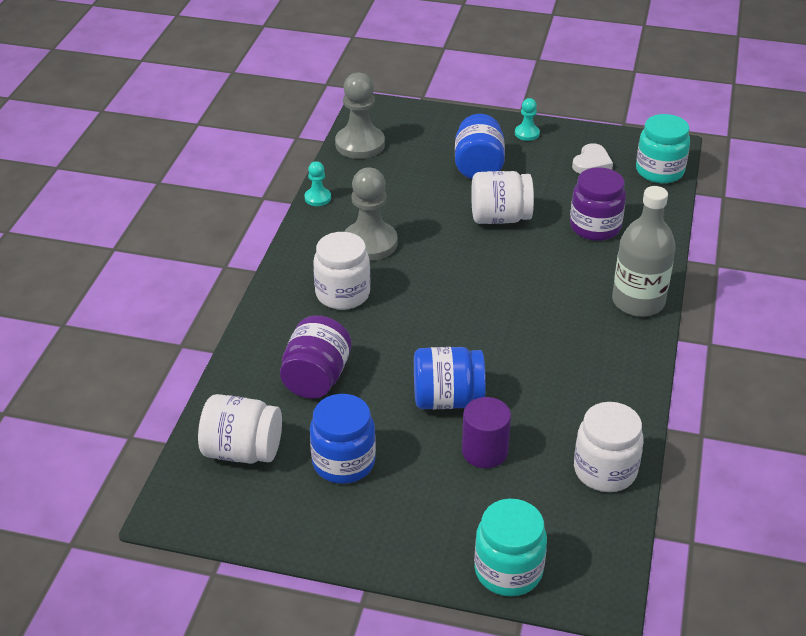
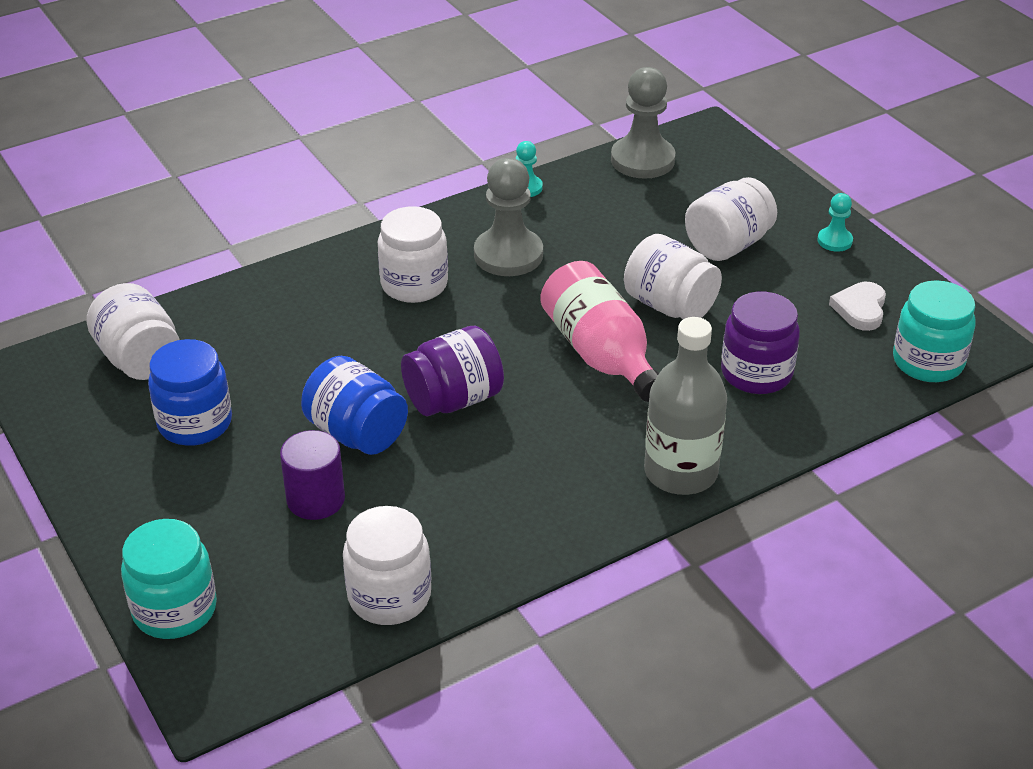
camera: 45 degrees right, 0 degrees up
(316, 378) = (282, 340): purple jar -> purple jar (454, 399)
(478, 167) = (727, 245): blue jar -> white jar
(506, 267) = (600, 354): none -> pink bottle
(591, 163) = (860, 309): white heart -> white heart turned 120 degrees clockwise

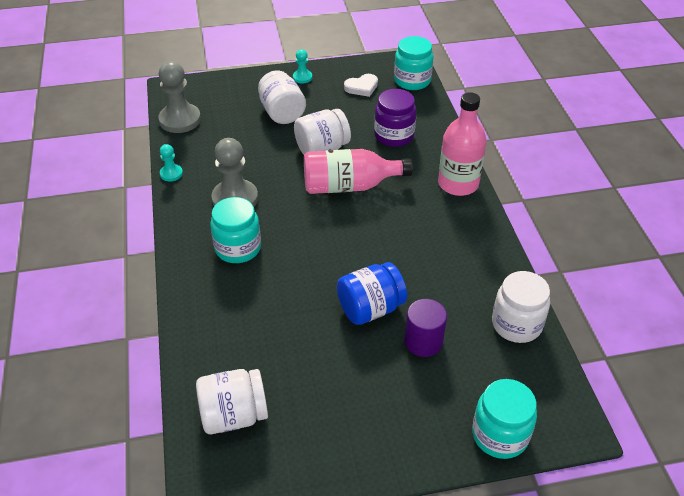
camera: 70 degrees left, 5 degrees up
(195, 423) = (322, 393): blue jar -> none
(414, 284) = (238, 248): white jar -> turquoise jar
(454, 399) = (359, 256): purple jar -> none
(680, 472) = (458, 184): grey bottle -> pink bottle
(860, 309) = (362, 87): white heart -> white heart turned 60 degrees counterclockwise

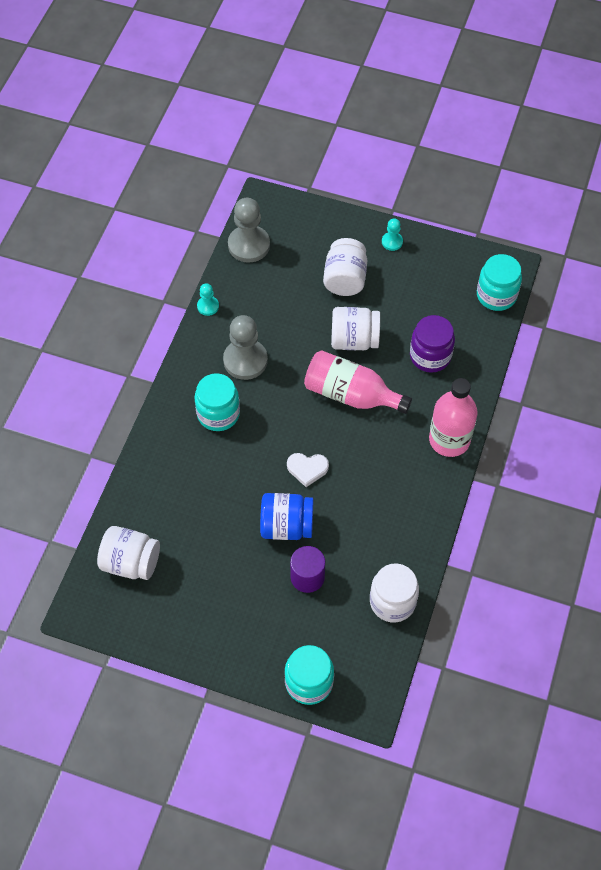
camera: 30 degrees right, 15 degrees up
(362, 87) = (441, 281): white heart -> white heart (307, 469)

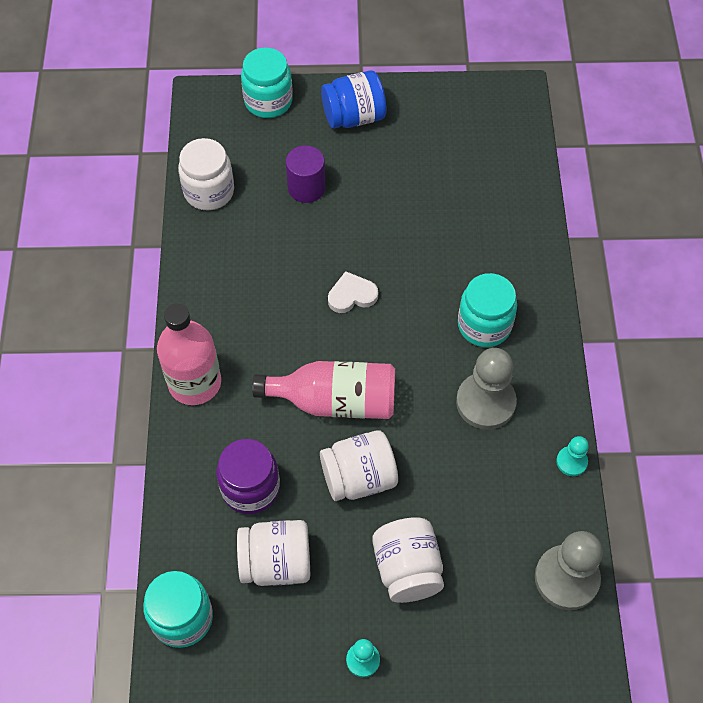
camera: 160 degrees right, 0 degrees up
(131, 562) = (493, 148): white jar -> white jar (276, 563)
(286, 526) = (349, 229): blue jar -> blue jar (354, 117)

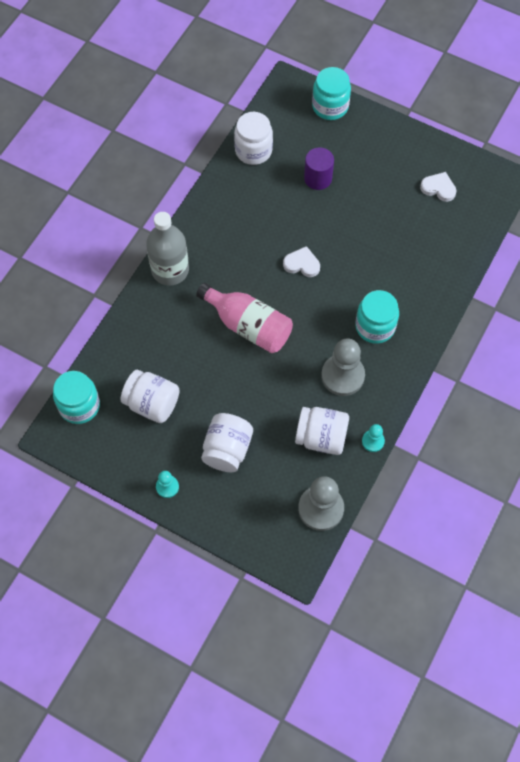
camera: 30 degrees right, 5 degrees up
(194, 382) = (170, 270): pink bottle -> grey bottle
(250, 488) = (164, 352): purple jar -> none
(354, 117) = (380, 144): blue jar -> none
(359, 478) = (233, 380): white jar -> white jar (321, 437)
(450, 135) = (438, 188): none -> white heart

